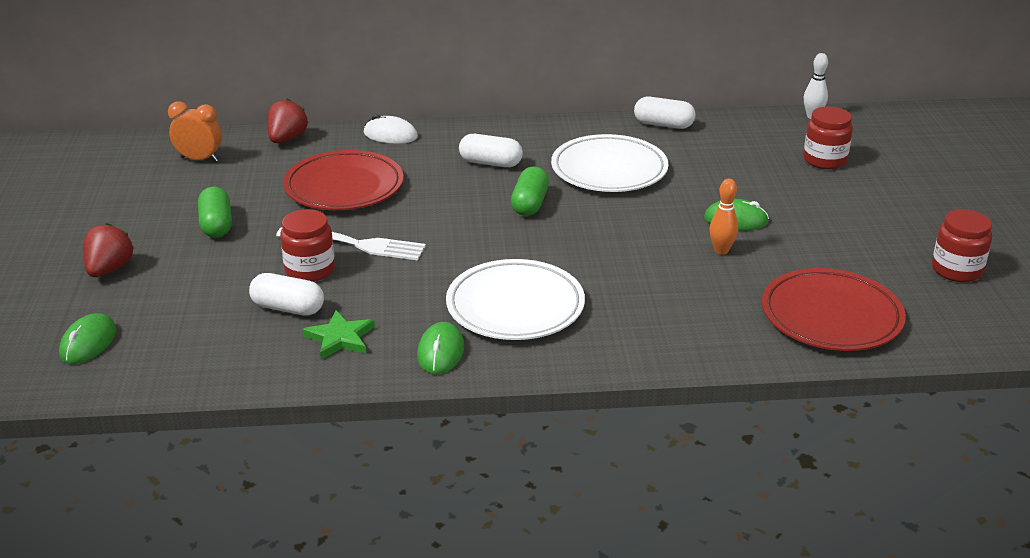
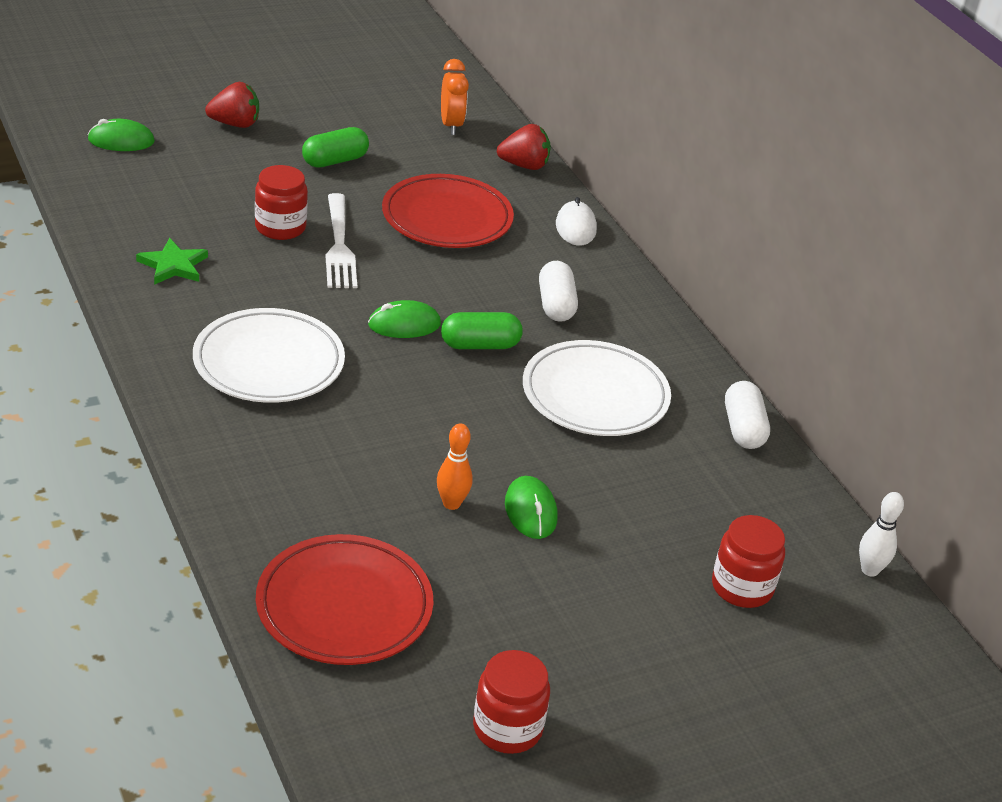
camera: 65 degrees right, 5 degrees up
(288, 308) = (211, 228): white capsule -> none
(440, 352) = (171, 327): green mouse -> green mouse (404, 324)

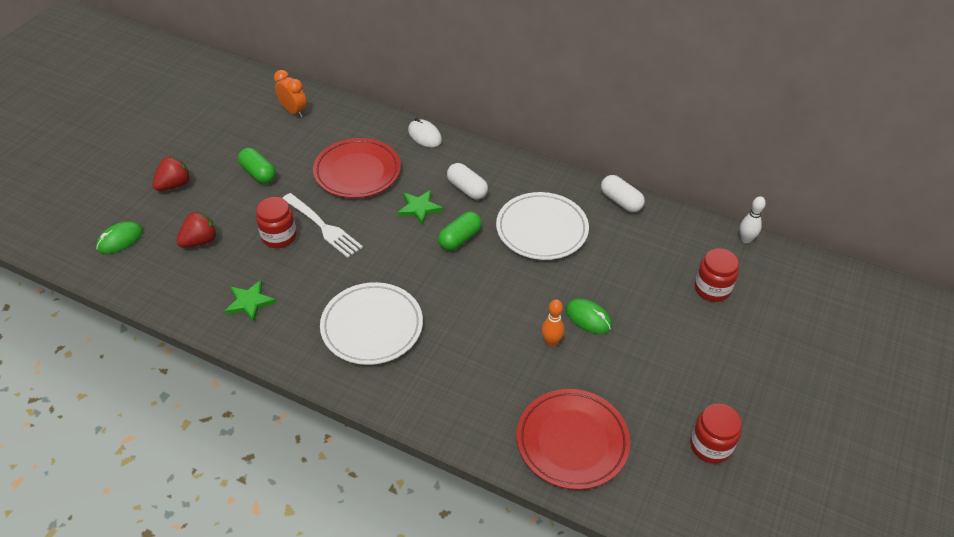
camera: 35 degrees left, 10 degrees up
(335, 161) = (258, 173): green capsule -> green capsule turned 60 degrees counterclockwise
(404, 324) = (411, 253): green mouse -> none
(471, 290) = (419, 208): none -> green star
(524, 165) = (358, 113): red strawberry -> red strawberry (200, 241)

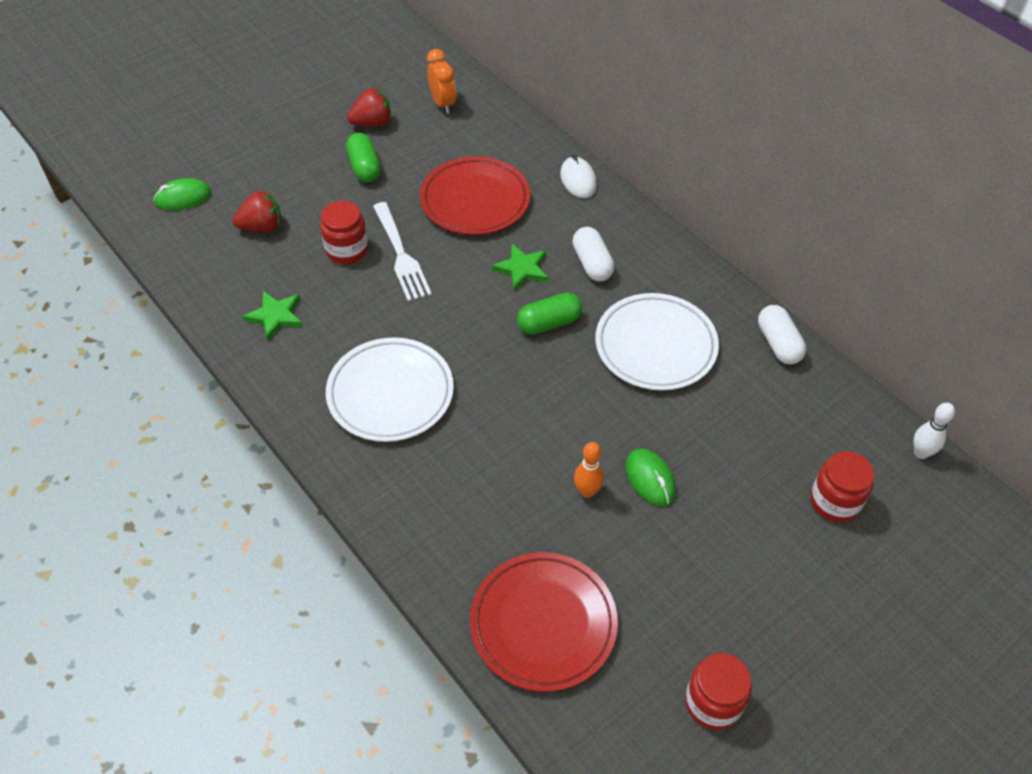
camera: 25 degrees right, 5 degrees up
(174, 185) = (269, 152): red strawberry -> red strawberry (372, 123)

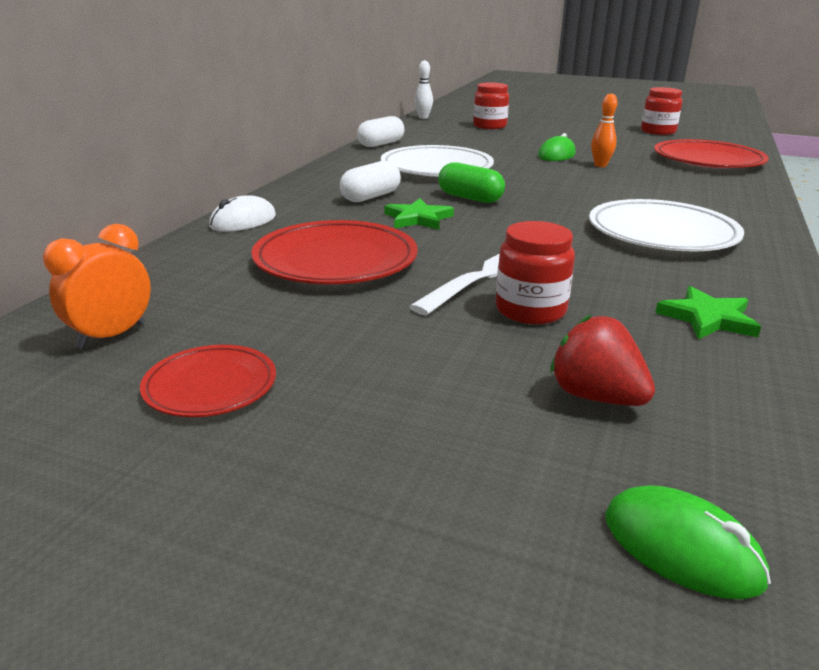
camera: 120 degrees left, 25 degrees down
(364, 167) = (345, 353): green capsule -> none
(372, 123) = (210, 386): red strawberry -> red plate

